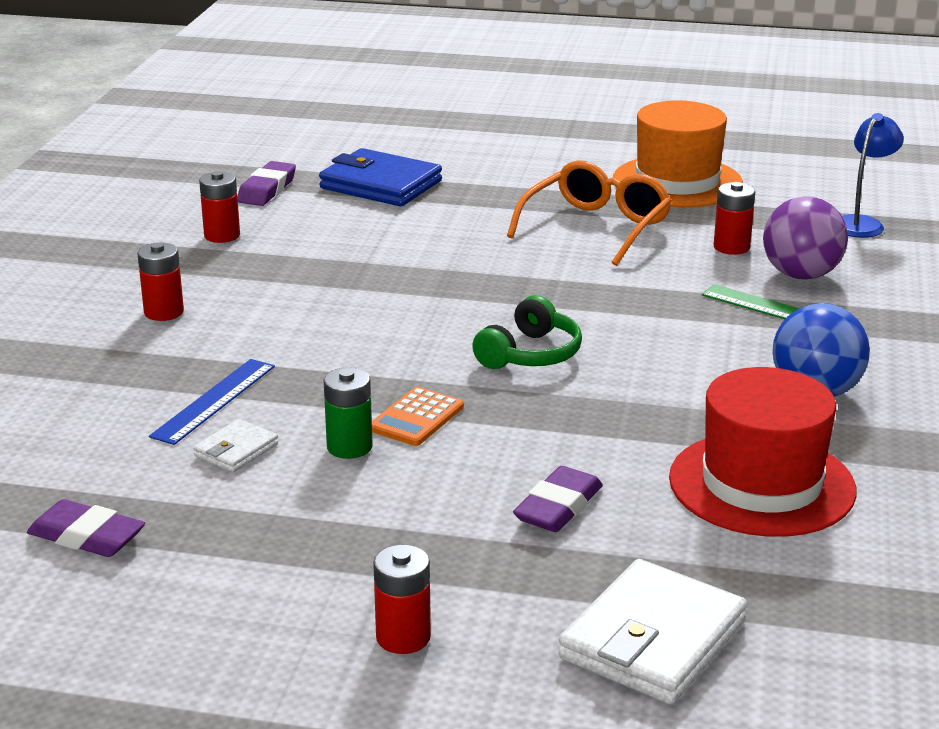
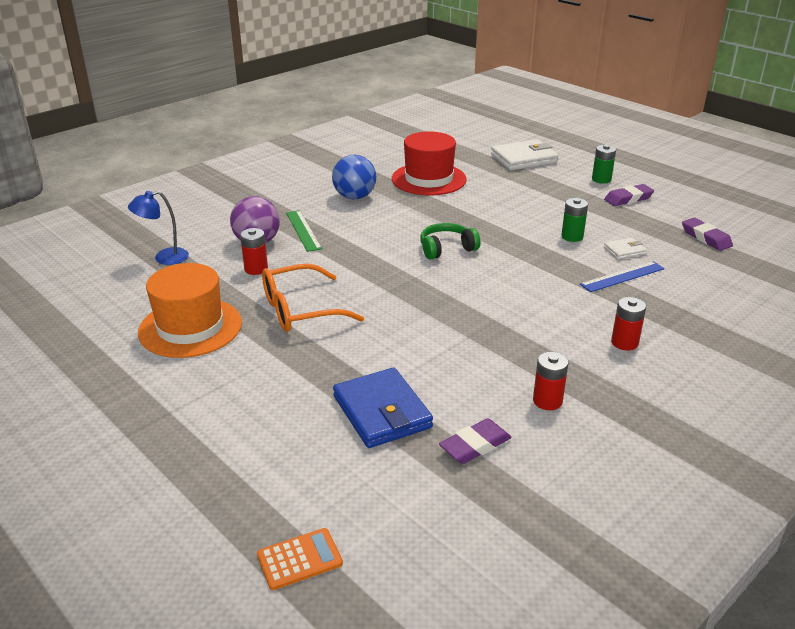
camera: 145 degrees left, 5 degrees up
(403, 637) = (601, 179): red battery -> green battery
(416, 418) = (531, 239): orange calculator -> orange calculator (299, 559)
(558, 507) = (510, 194): purple eraser -> purple eraser (628, 199)

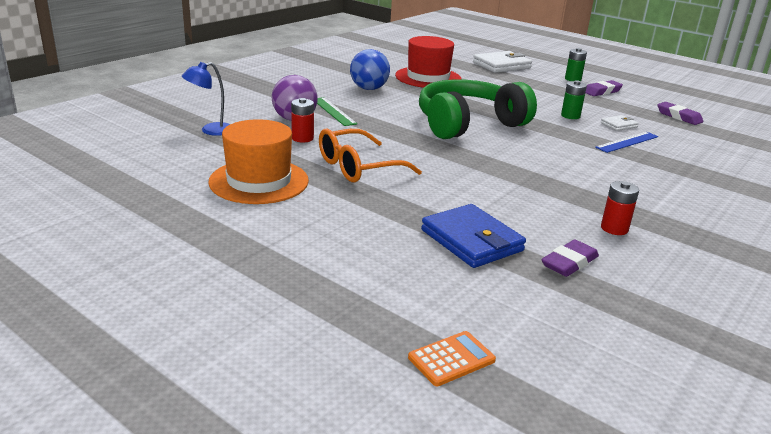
camera: 10 degrees left, 5 degrees down
(446, 249) = (468, 124): green headphones -> green headphones, size x2.13
(624, 343) = (655, 186): red battery -> none

